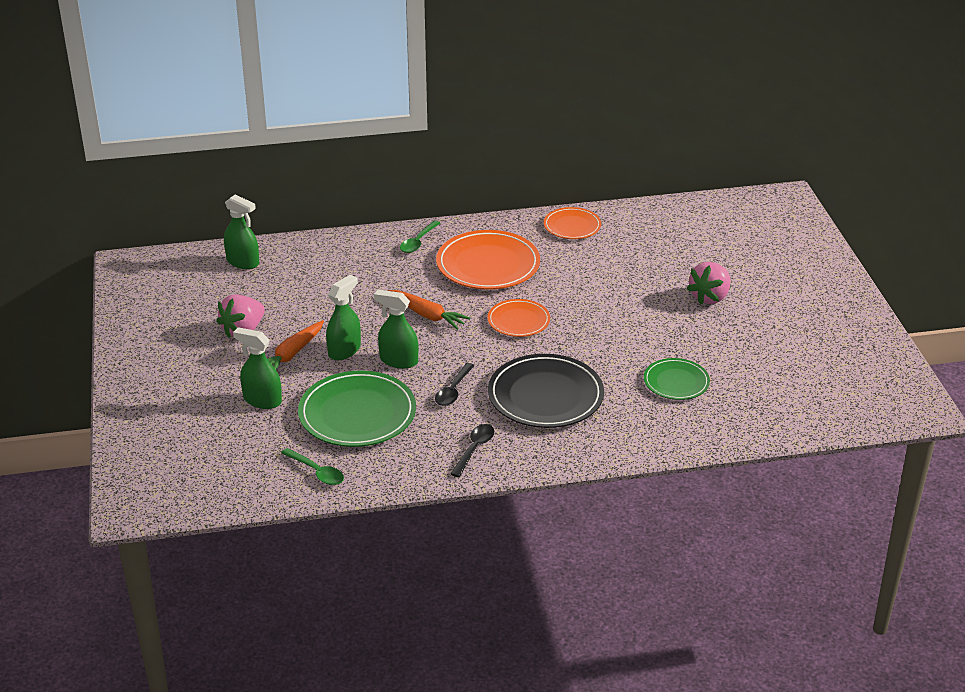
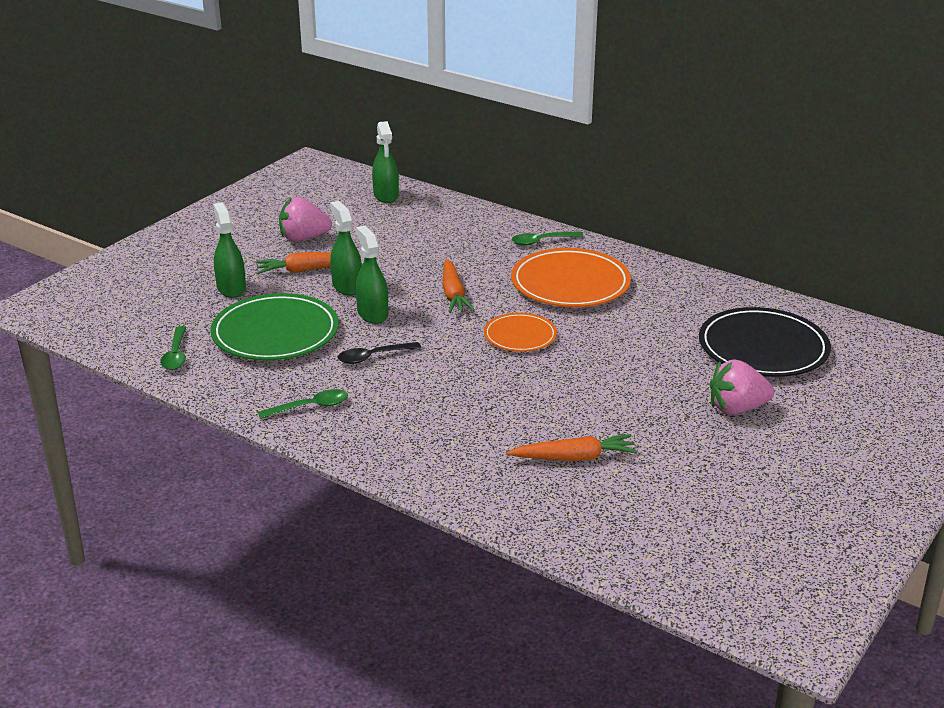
camera: 45 degrees right, 5 degrees down
(344, 350) = (347, 286): green spray bottle -> green spray bottle turned 105 degrees counterclockwise
(474, 449) = (310, 407): black spoon -> green spoon
(545, 396) = (438, 402): black plate -> black plate (763, 348)
(572, 226) = (700, 290): orange plate -> none
(676, 382) = (574, 457): green plate -> orange carrot

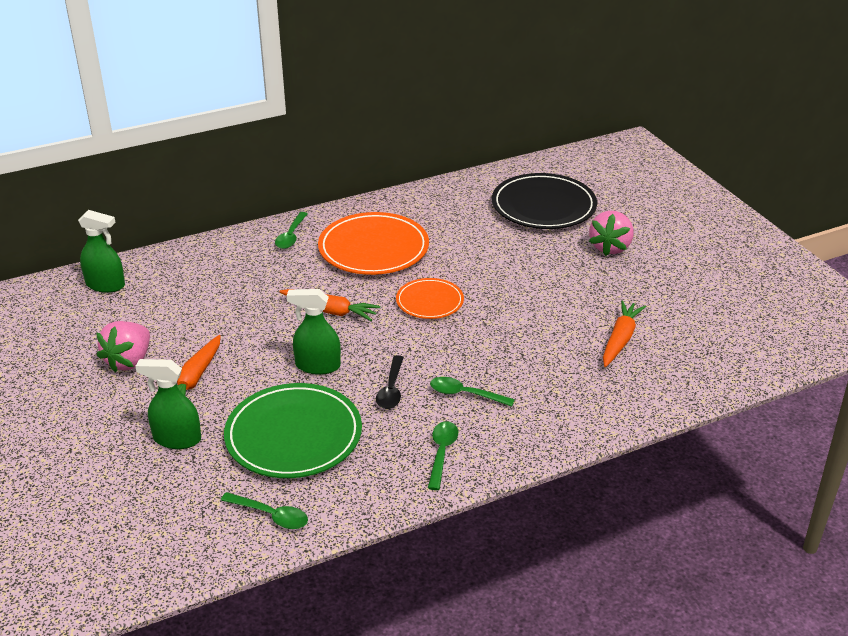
camera: 60 degrees left, 5 degrees up
(347, 286) = (253, 364): green spray bottle -> none
(401, 395) = (465, 394): none -> green spoon

